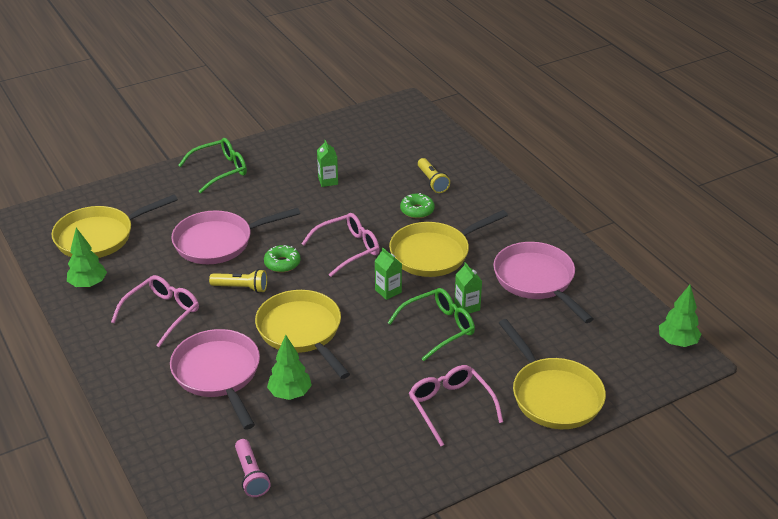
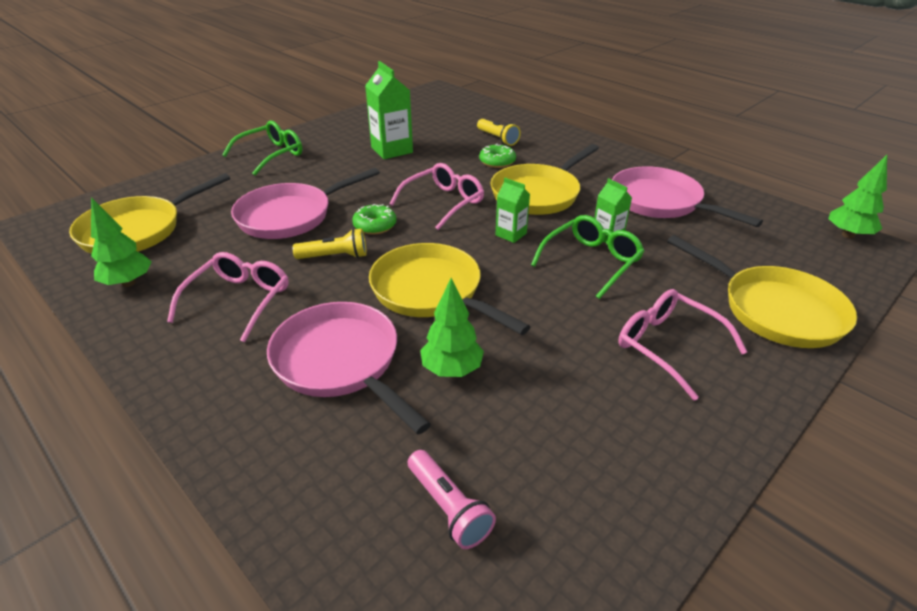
camera: 15 degrees left, 0 degrees up
(328, 181) = (392, 150): green carton -> green carton, size x1.76

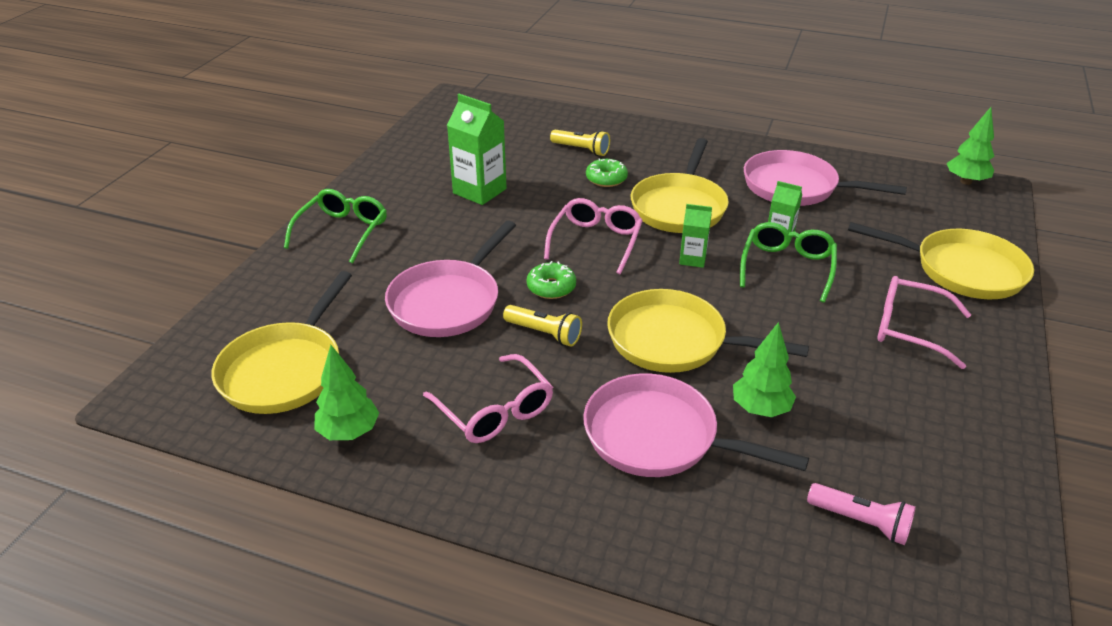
camera: 25 degrees left, 0 degrees up
(239, 300) = (495, 411): pink glasses -> pink glasses turned 150 degrees clockwise
(335, 256) = (544, 333): yellow flashlight -> yellow flashlight turned 60 degrees clockwise

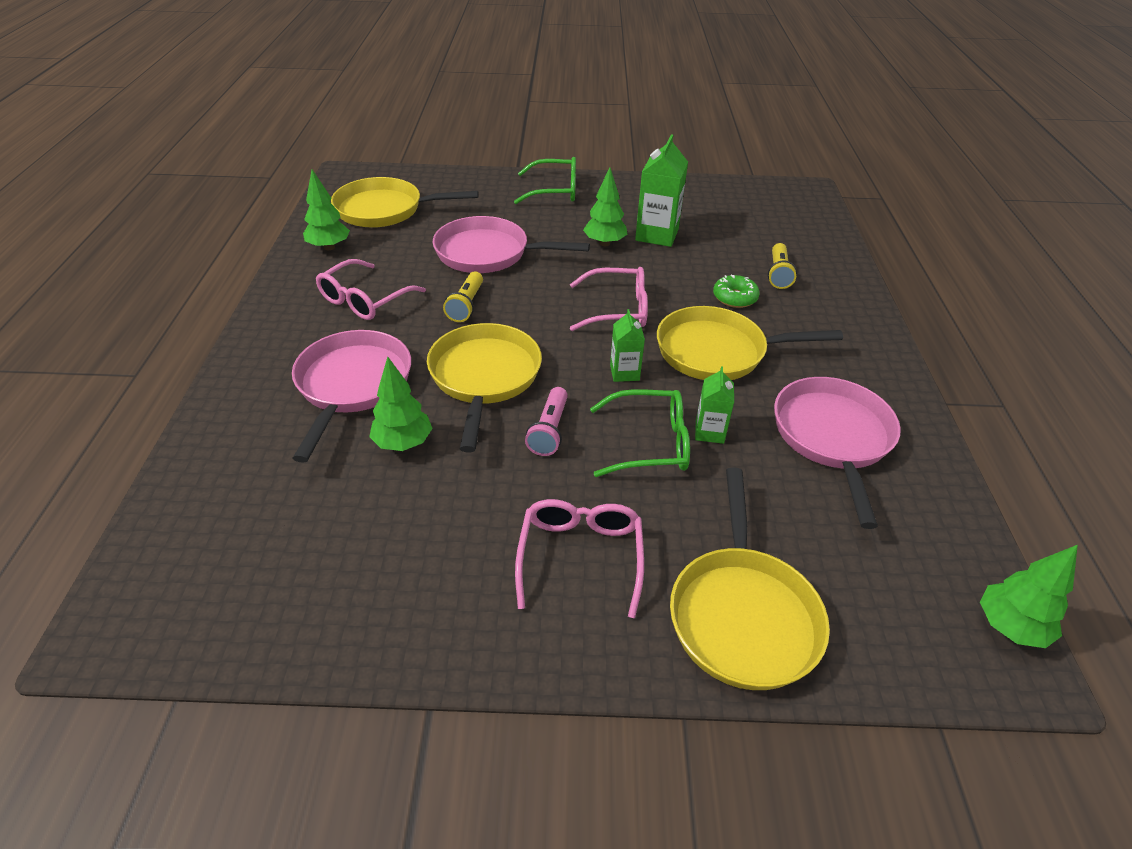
camera: 70 degrees right, 5 degrees up
(476, 223) = (604, 243): none -> green tree
(551, 287) = (532, 297): green donut -> none
(861, 521) = (263, 523): pink flashlight -> pink flashlight (549, 430)

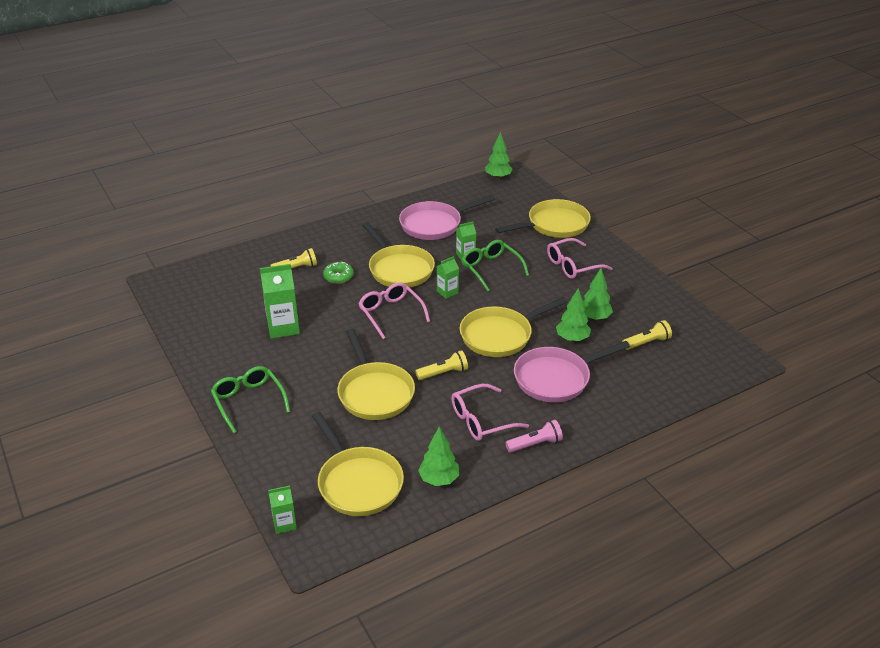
camera: 120 degrees left, 5 degrees down
(300, 524) = (646, 342): none -> yellow flashlight
(364, 300) = (481, 420): pink glasses -> pink glasses turned 150 degrees clockwise
(389, 171) = (284, 523): none -> green carton
(488, 253) = (374, 393): pink pan -> yellow pan
(549, 430) = (514, 299): pink flashlight -> pink flashlight (535, 444)
(604, 243) = (315, 346): green tree -> green tree (594, 317)

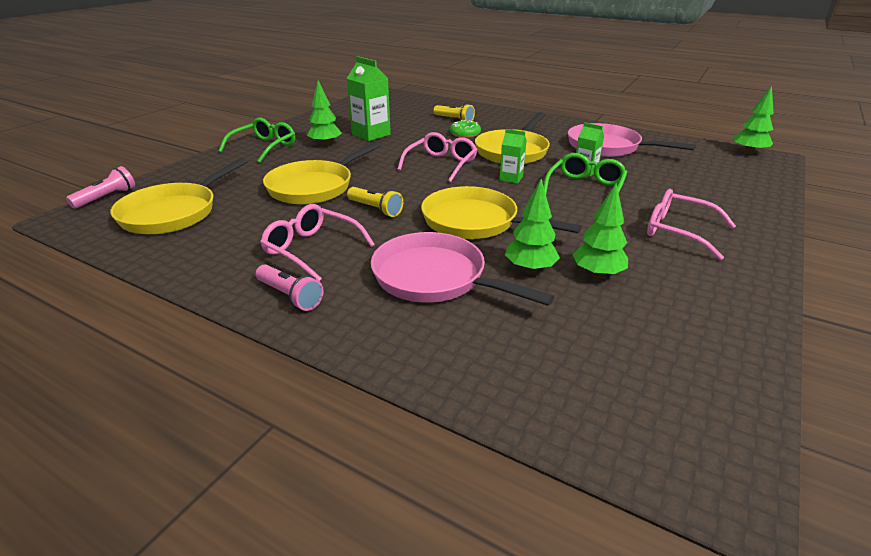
camera: 60 degrees right, 5 degrees down
(284, 523) = (106, 197): green carton -> pink flashlight
(439, 479) = (194, 251): green tree -> green tree (325, 144)
(554, 225) = (733, 200): yellow pan -> none
(646, 342) = (605, 335): yellow flashlight -> none

